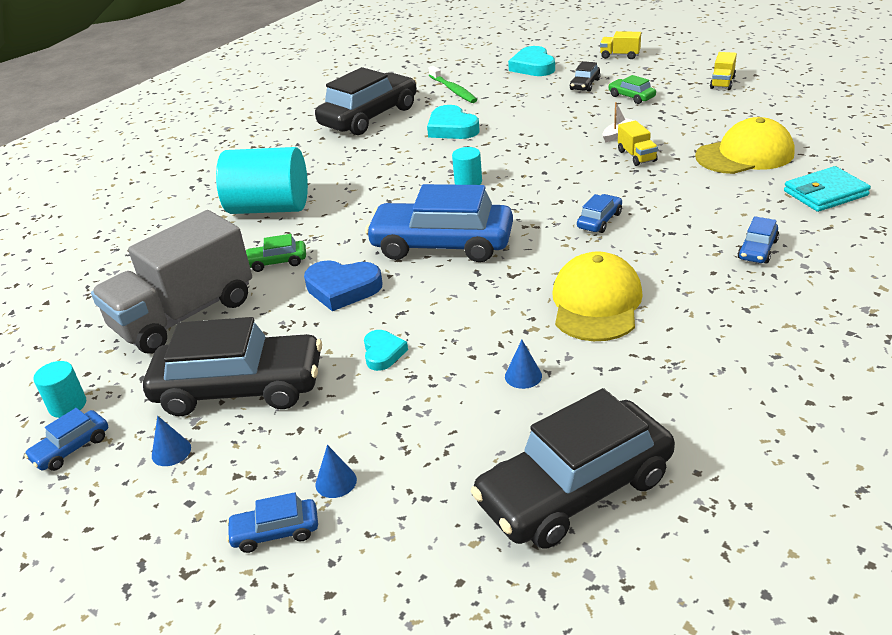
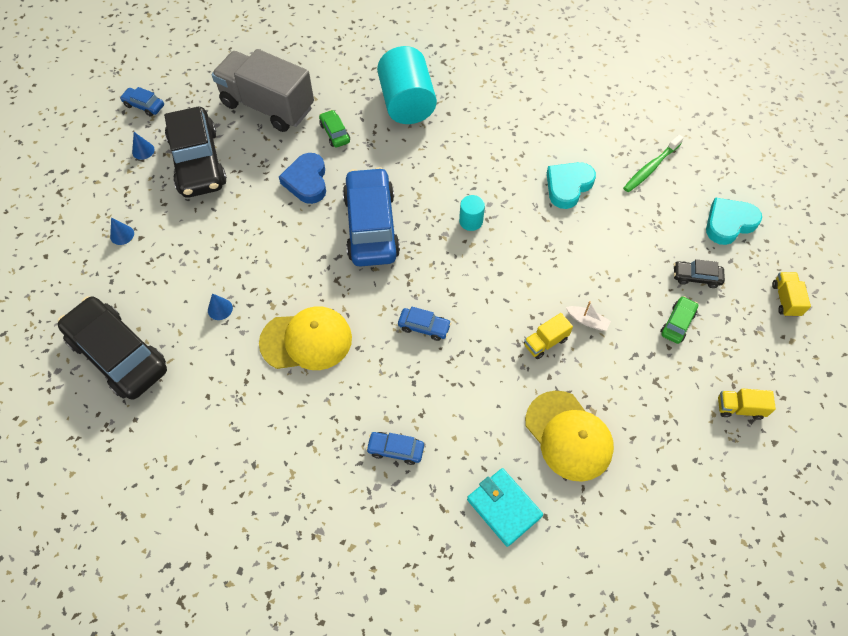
camera: 70 degrees right, 25 degrees up
(67, 405) = (178, 88): turquoise cylinder -> none
(275, 532) = (85, 219): blue car -> none
(369, 117) = (576, 119): black car -> none
(383, 353) = (237, 225): turquoise heart -> none

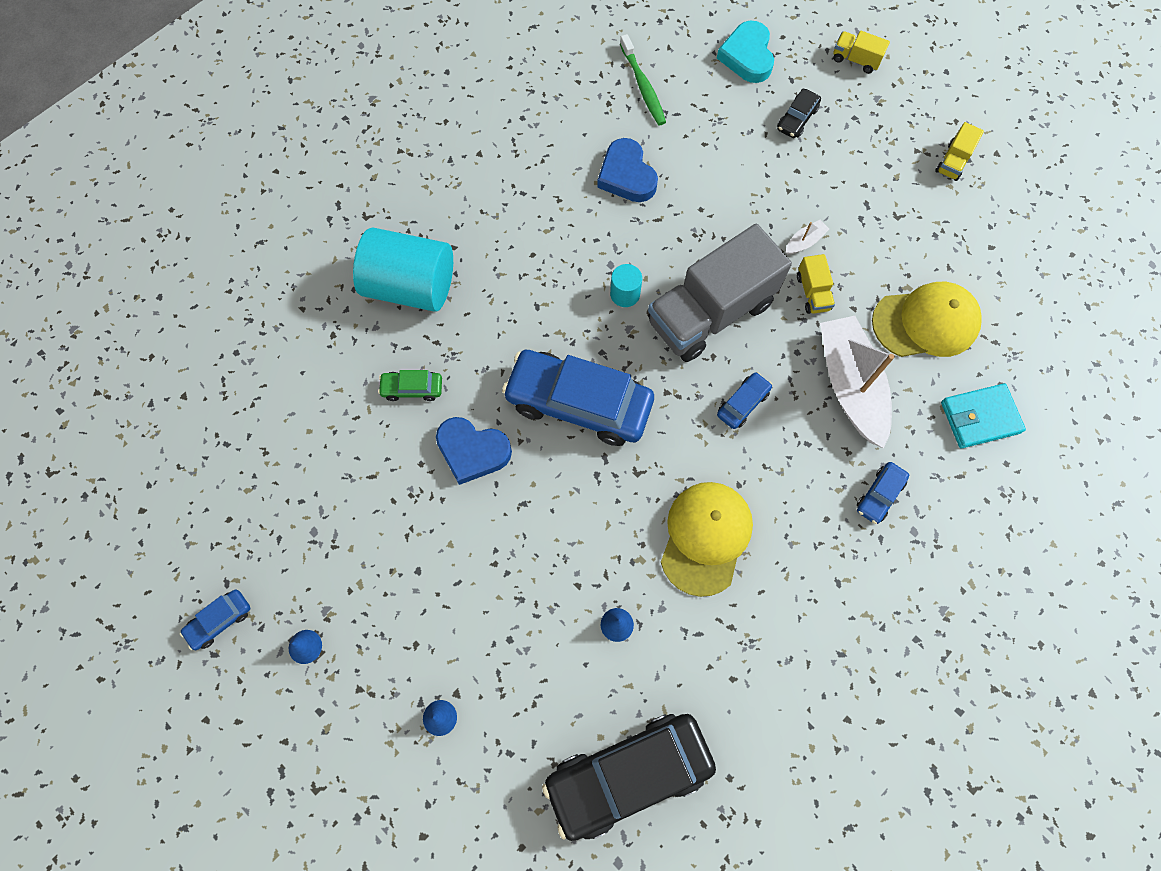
camera: 65 degrees left, 10 degrees up
(198, 162) = (366, 577): black car -> none
(267, 106) = (318, 454): grey truck -> grey truck (710, 313)
(479, 396) = (850, 385): none -> white boat
(568, 186) = (627, 175): turquoise heart -> blue heart
(677, 323) = (842, 163): green car -> none

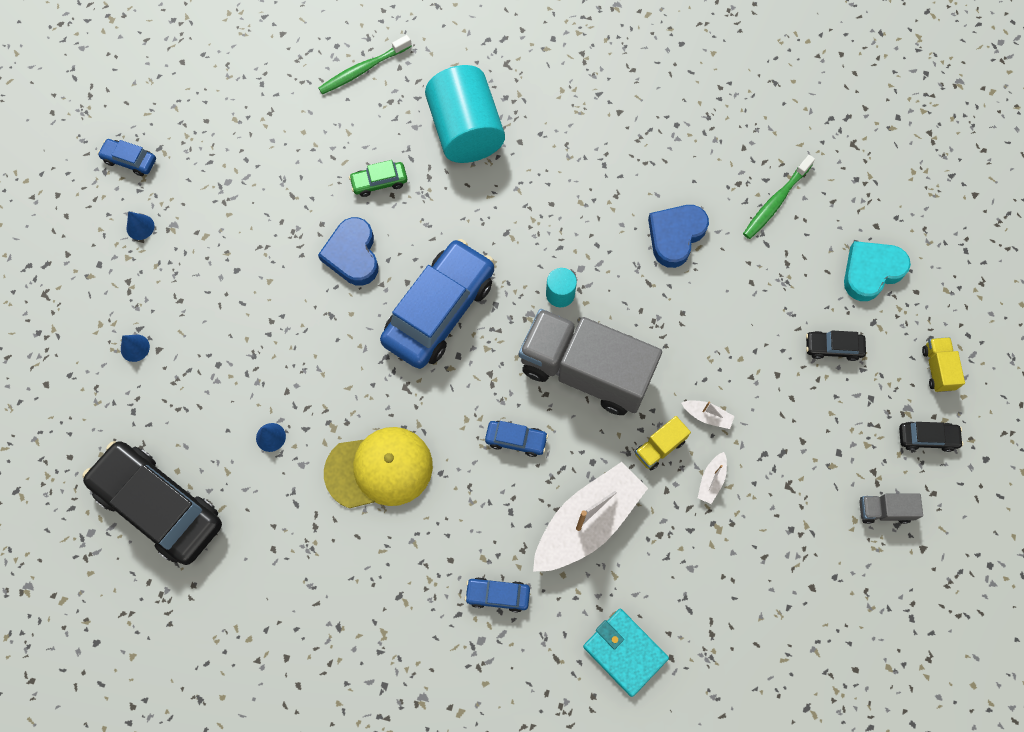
camera: 60 degrees right, 0 degrees up
(281, 341) = (363, 69): none -> green toothbrush
(412, 388) = (379, 182): green car -> green car turned 75 degrees counterclockwise
(579, 403) = (439, 311): blue car -> blue car turned 45 degrees clockwise
(863, 269) = (711, 480): none -> white boat
(908, 99) = (927, 438): none -> black car
(925, 322) = (692, 561): yellow cap -> none
(953, 162) = (884, 510): yellow truck -> grey truck

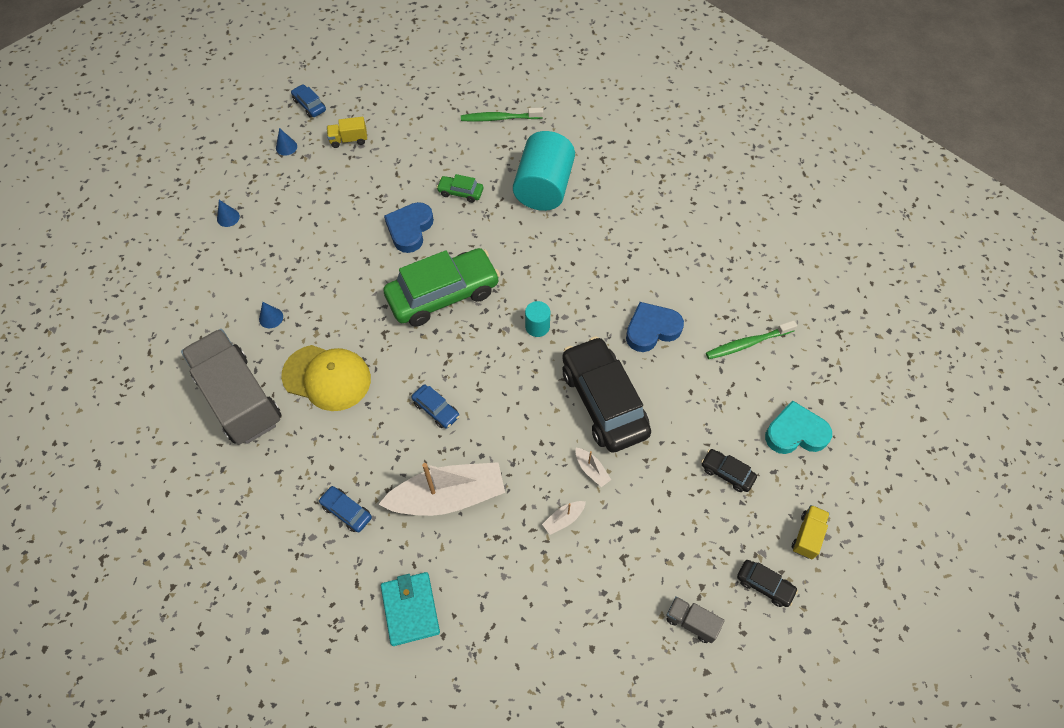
camera: 30 degrees right, 10 degrees down
(159, 506) = (168, 323): black car -> black car (603, 401)
(439, 311) = (443, 294): blue car -> green car
(585, 371) = (519, 389): grey truck -> grey truck (239, 399)
(659, 447) = (539, 473): yellow truck -> yellow truck (349, 140)

